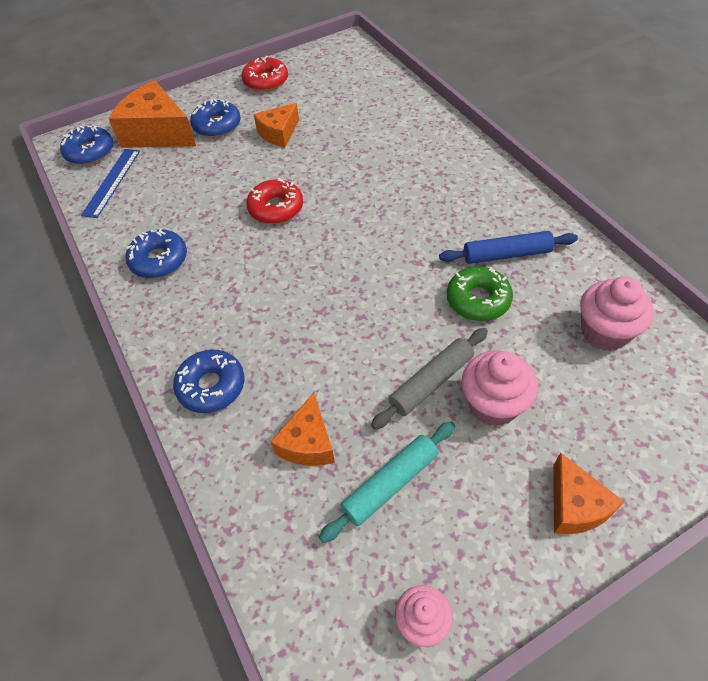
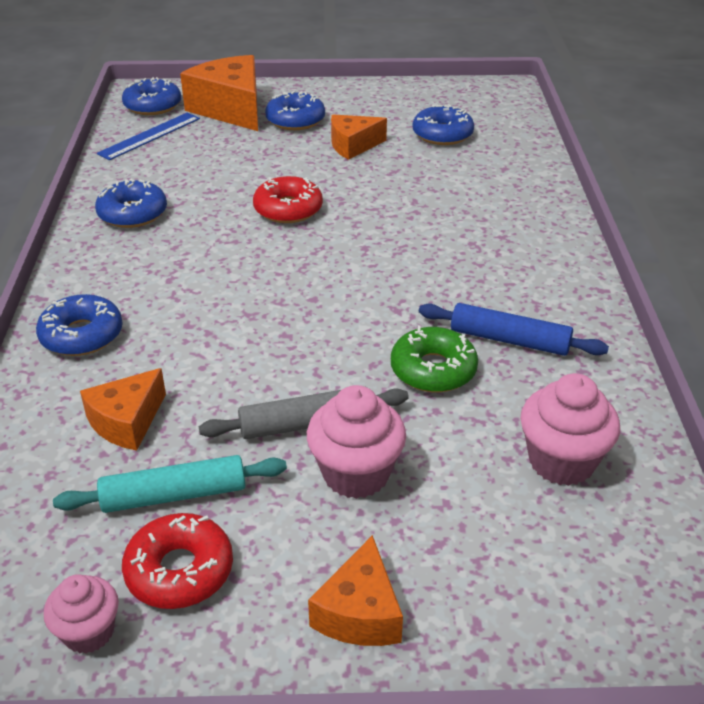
camera: 25 degrees right, 15 degrees down
(266, 81) = (382, 97): red donut -> red donut (179, 570)
(334, 100) = (442, 134): none -> blue donut

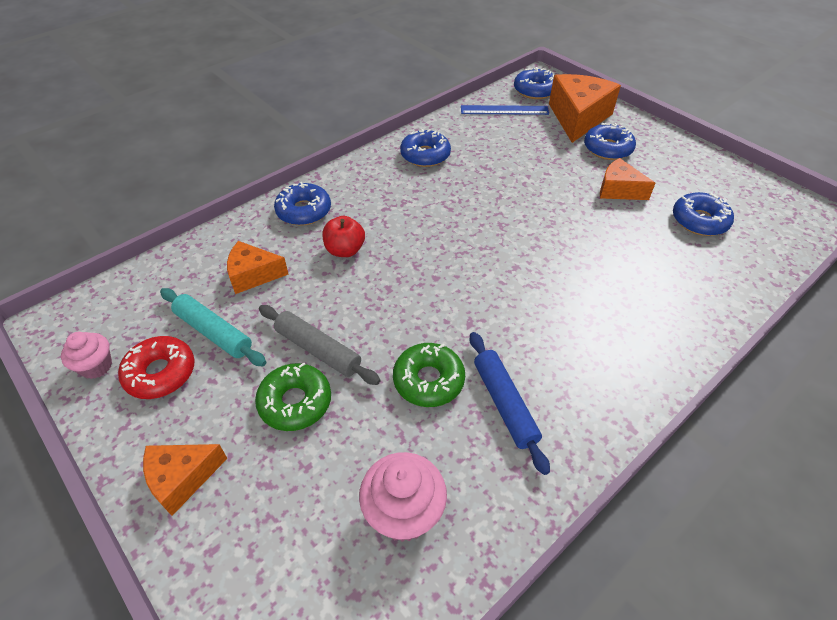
camera: 50 degrees right, 10 degrees up
(190, 336) = (345, 250): none -> red apple
(288, 209) = (509, 208): red donut -> none
(356, 474) = (295, 402): pink cupcake -> green donut

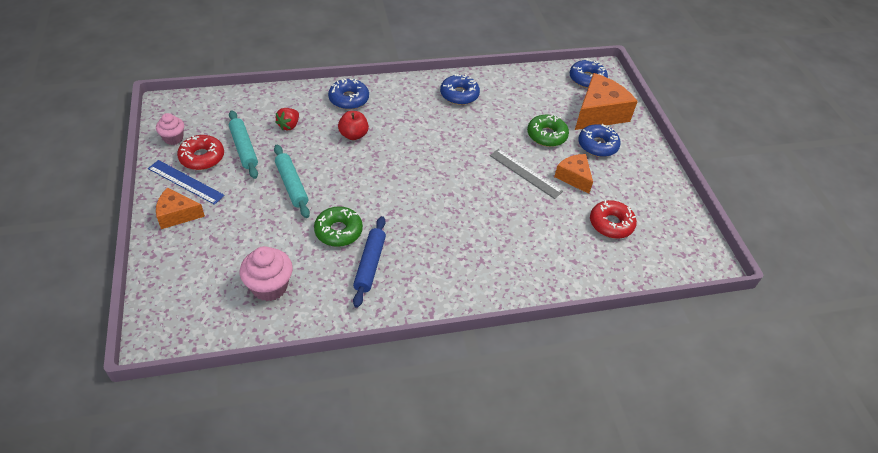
camera: 25 degrees right, 0 degrees up
(253, 275) = (289, 125): orange cheese -> red strawberry
(295, 402) = (258, 206): green donut -> green donut (546, 135)
(318, 350) = (292, 185): grey rolling pin -> turquoise rolling pin
(504, 110) = (548, 85): blue ruler -> blue ruler (186, 182)
(569, 207) = (525, 173): none -> grey ruler
(699, 221) = (611, 224): blue donut -> red donut

